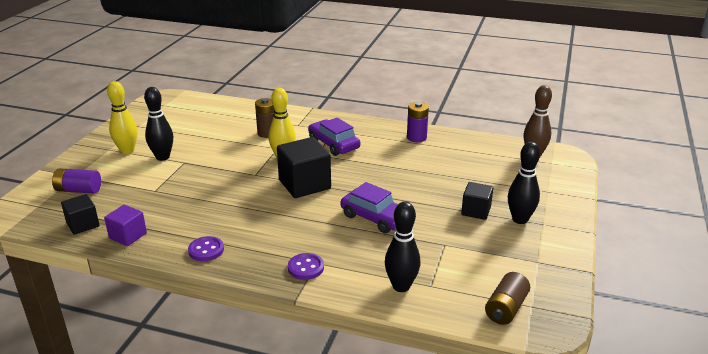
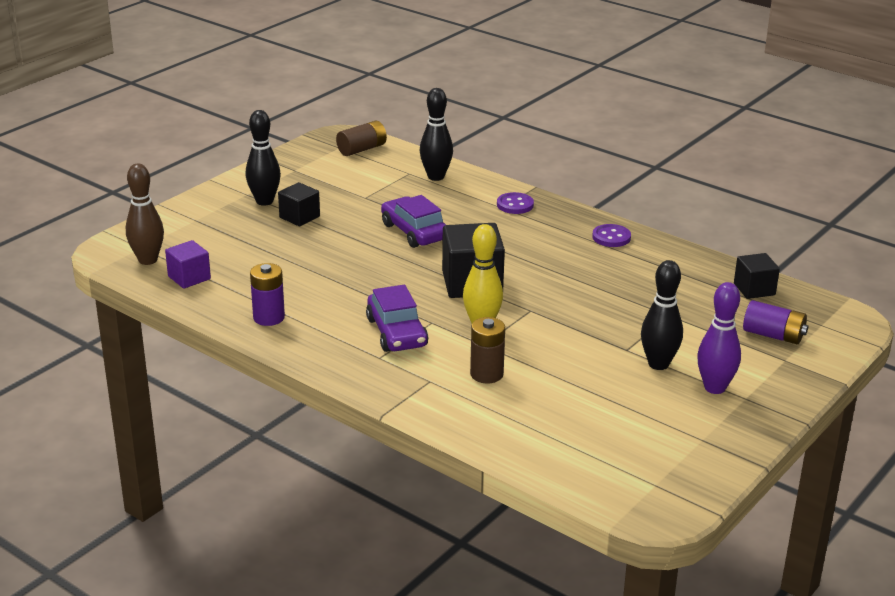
camera: 160 degrees left, 0 degrees up
(127, 151) = (714, 388): yellow bowling pin -> purple bowling pin
(128, 236) = (698, 267): purple cube -> purple cube (189, 278)

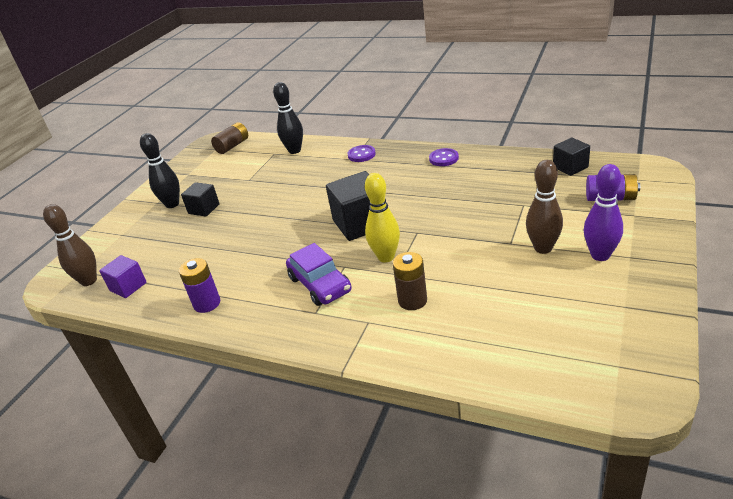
camera: 10 degrees left, 5 degrees up
(414, 232) = (297, 195): purple car -> none
(658, 364) = (543, 248): black bowling pin -> brown bowling pin

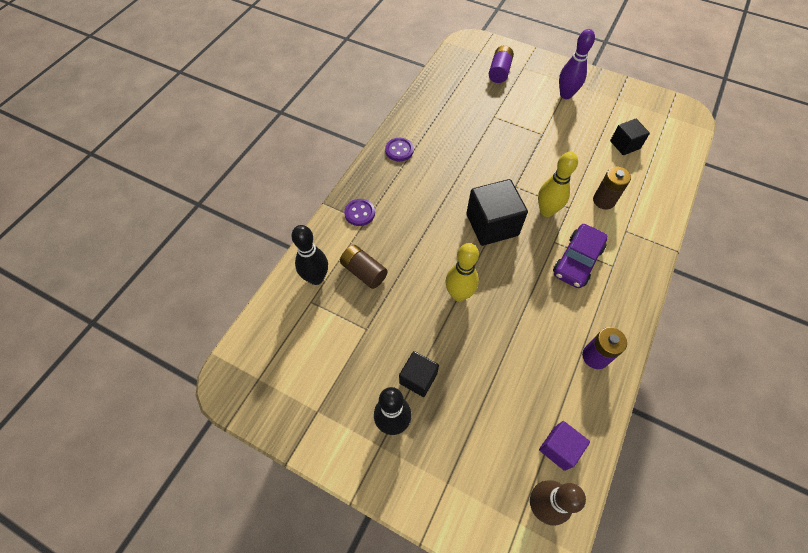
camera: 90 degrees left, 25 degrees up
(232, 146) = (262, 355): brown battery -> brown battery (364, 272)
(279, 216) = (459, 294): none -> yellow bowling pin
(320, 284) = (577, 261): purple car -> purple car turned 150 degrees clockwise
(543, 248) = (552, 119): brown bowling pin -> none
(570, 167) = (448, 79): black cube -> black cube (625, 145)

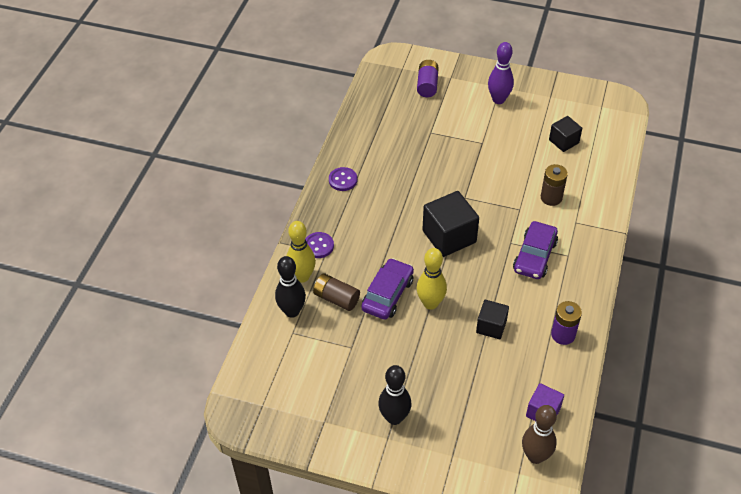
camera: 10 degrees left, 10 degrees down
(416, 277) = (387, 294): none -> purple car
(418, 378) = (409, 379): black cube -> black cube (491, 326)
(546, 211) = (498, 216): yellow bowling pin -> yellow bowling pin (302, 276)

